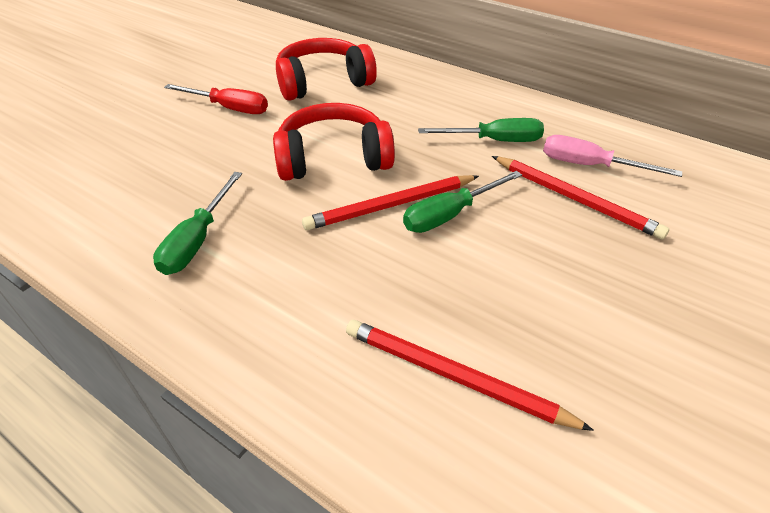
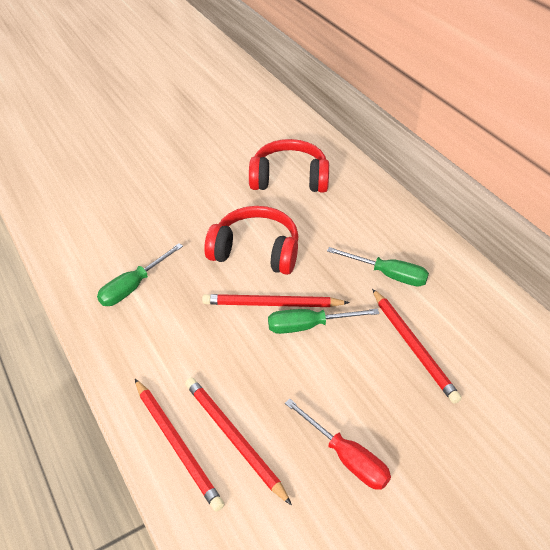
camera: 25 degrees right, 0 degrees up
(229, 108) = (207, 183): red screwdriver -> red screwdriver (346, 457)
(383, 417) = (177, 444): none -> red pencil
(589, 165) = (449, 322): pink screwdriver -> none

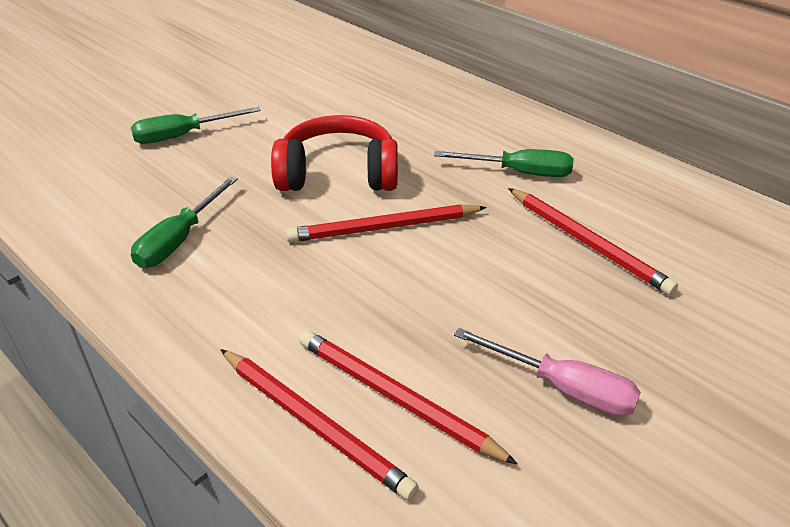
camera: 15 degrees left, 5 degrees down
(289, 179) = (350, 93): red headphones -> none
(309, 326) = (443, 244): green screwdriver -> green screwdriver (183, 136)
(346, 457) = (563, 388): red screwdriver -> pink screwdriver

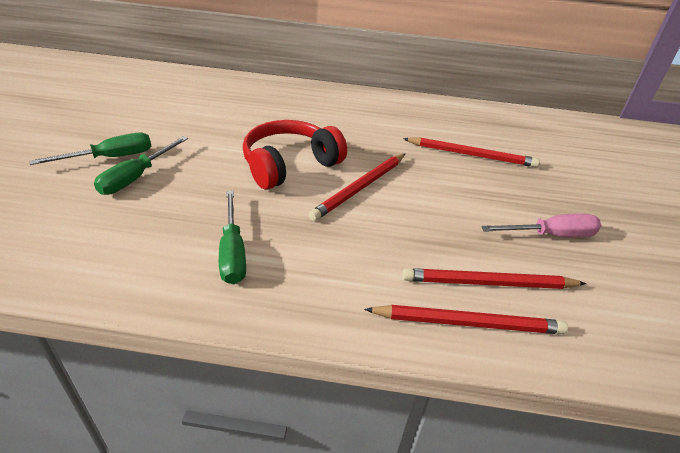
camera: 40 degrees left, 0 degrees up
(519, 173) = (393, 128): green screwdriver -> green screwdriver (110, 158)

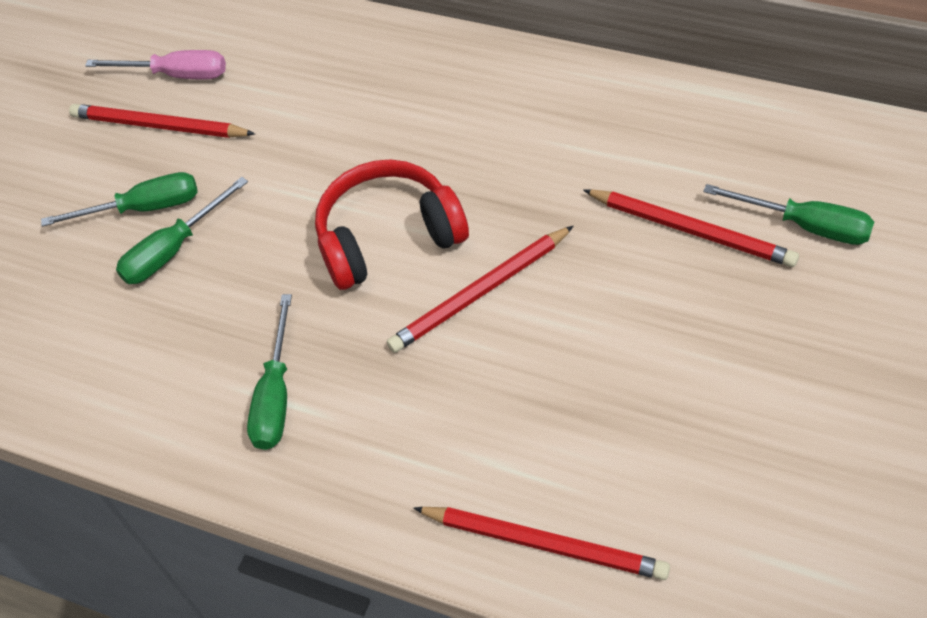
camera: 25 degrees right, 15 degrees up
(489, 283) = (601, 486): red pencil -> red pencil (159, 126)
(531, 151) = (806, 226): none -> green screwdriver
(551, 235) = (741, 412): pink screwdriver -> pink screwdriver (176, 75)

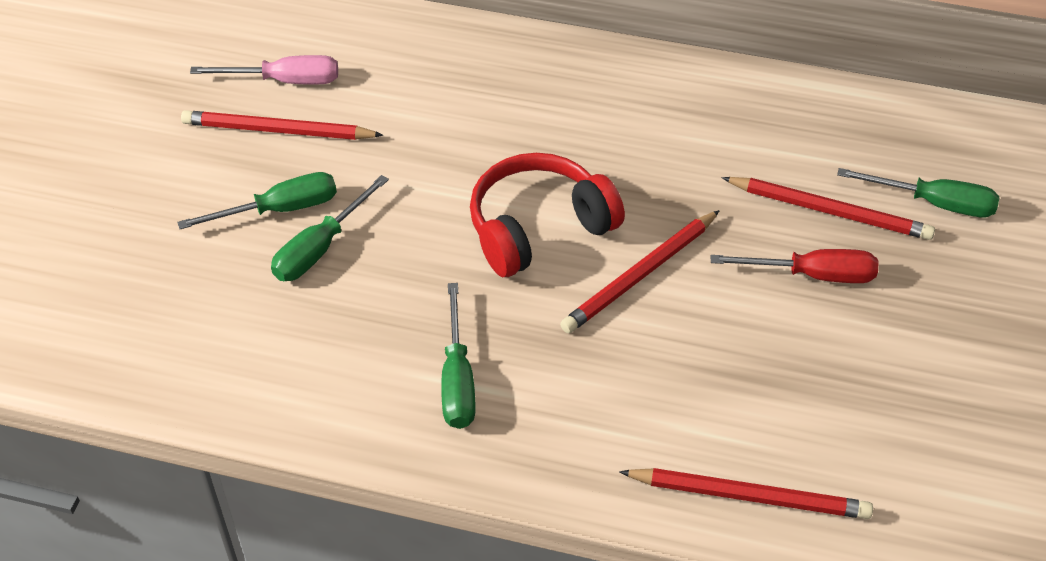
camera: 15 degrees left, 5 degrees down
(659, 301) = (812, 275): none -> red screwdriver

